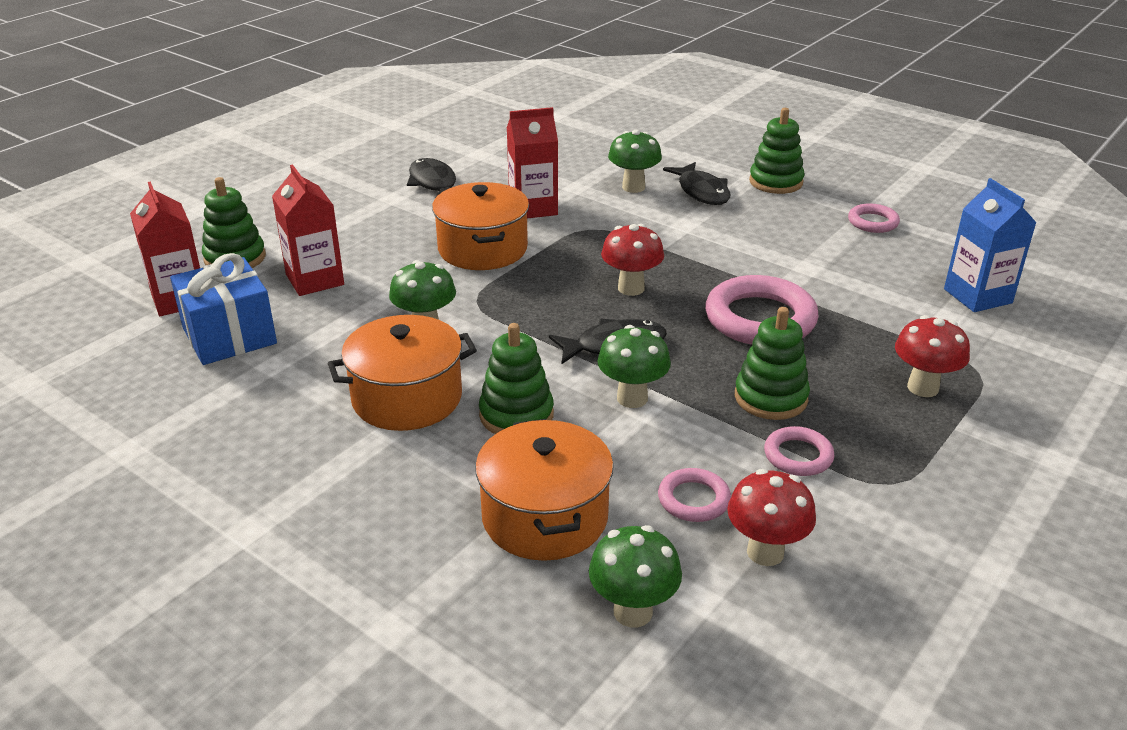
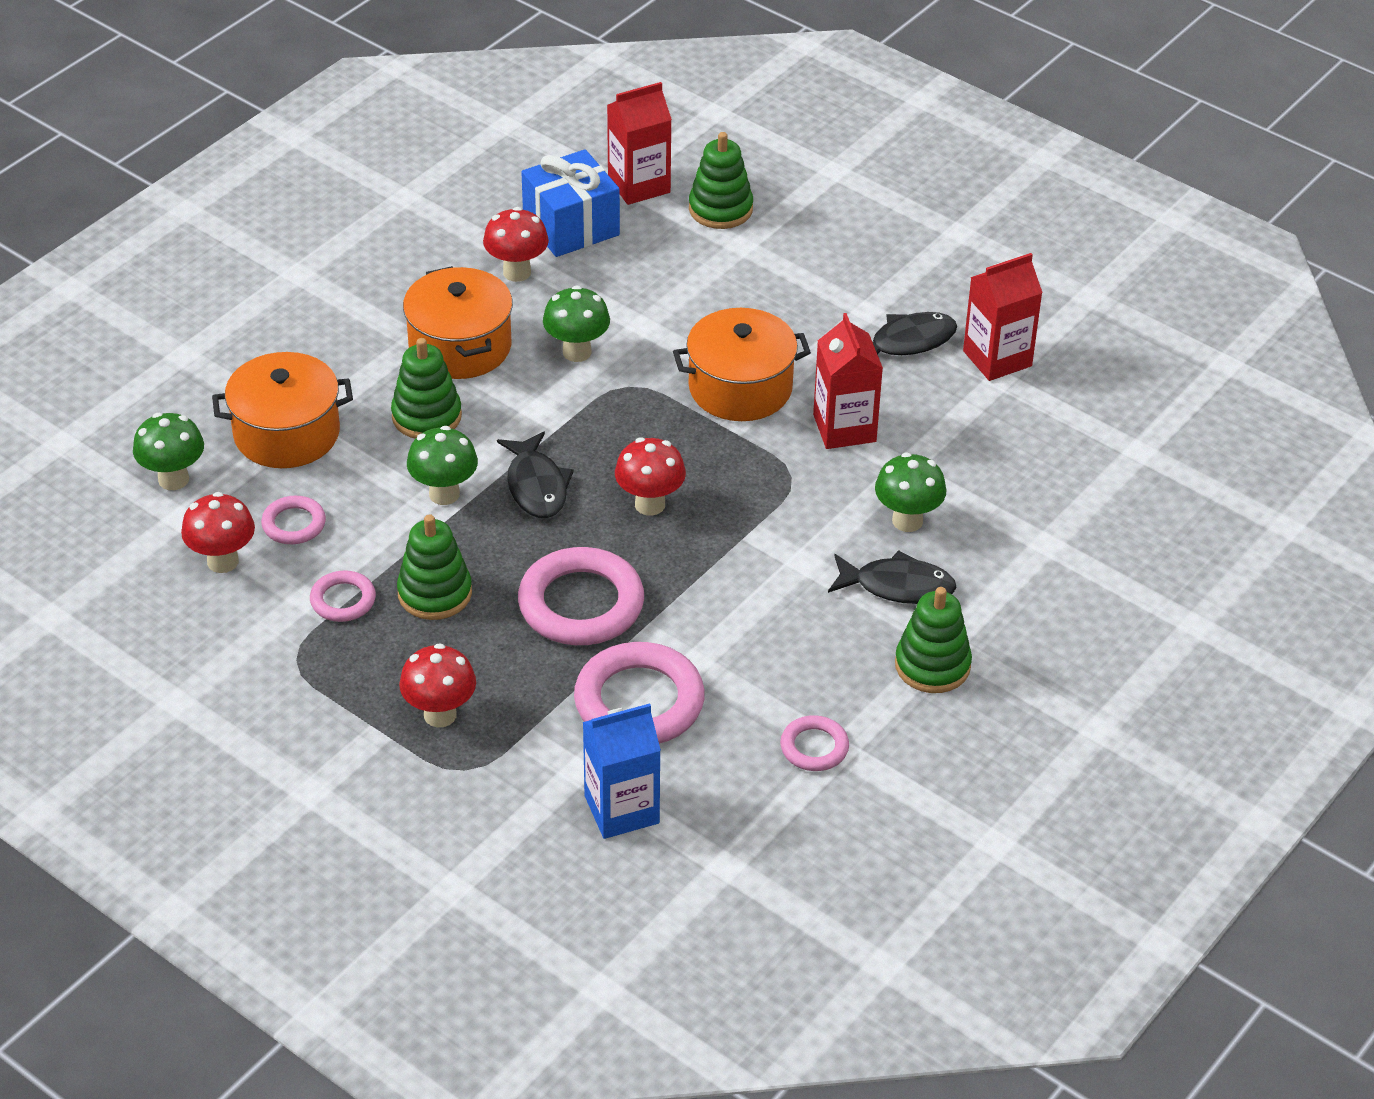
camera: 90 degrees right, 10 degrees up
(294, 366) = (517, 272): none -> red mushroom
(315, 280) = (674, 269): red carton -> red carton (997, 358)
(702, 192) = (897, 586): black fish -> black fish turned 150 degrees counterclockwise
(861, 290) = (639, 702): none -> pink ring

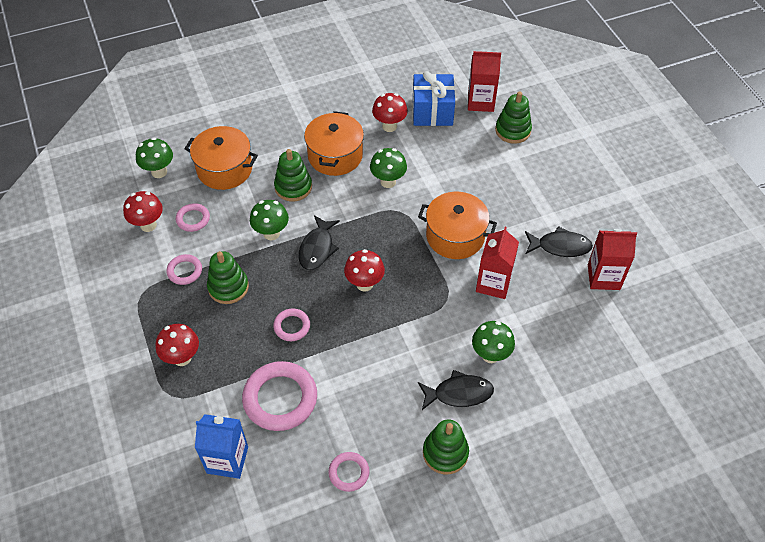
camera: 30 degrees right, 10 degrees up
(581, 604) = (292, 326): pink ring -> pink ring, size x0.52
(897, 586) = (459, 393): black fish -> black fish turned 45 degrees counterclockwise

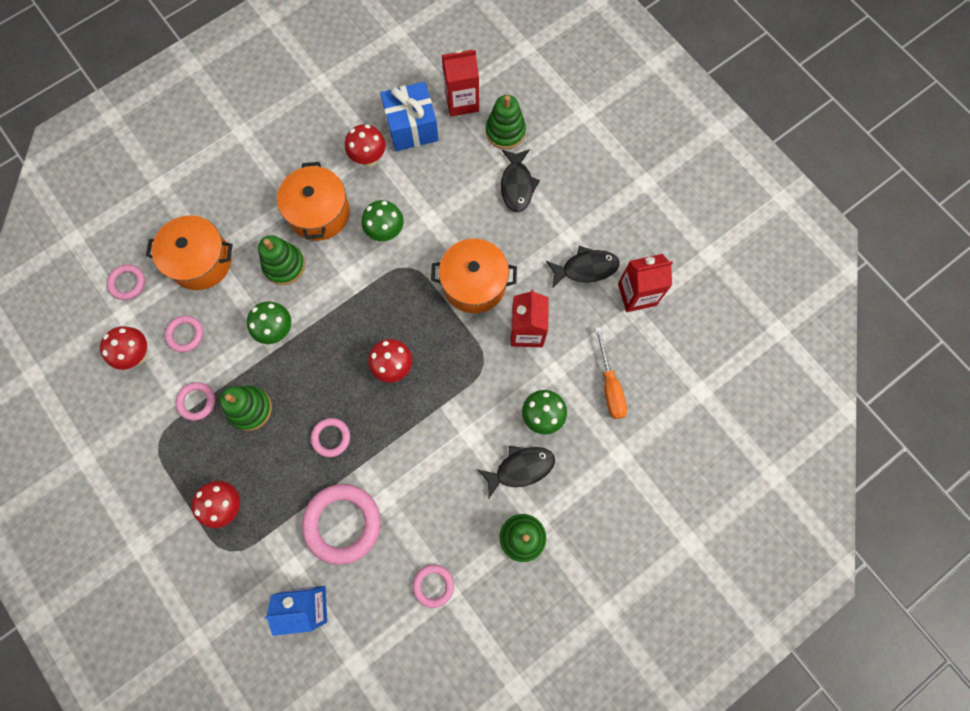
camera: 15 degrees left, 20 degrees up
(159, 172) = (127, 283): green mushroom -> pink ring
(317, 248) = (332, 336): black fish -> black fish (517, 185)
(561, 344) = (609, 385): none -> orange screwdriver

